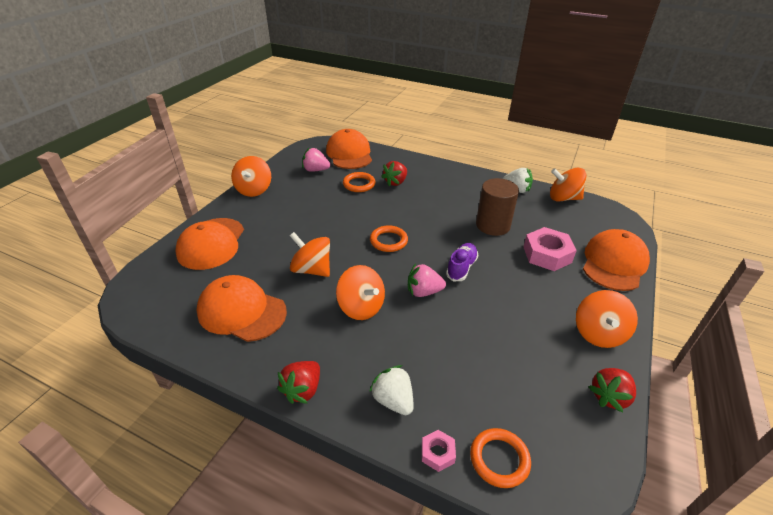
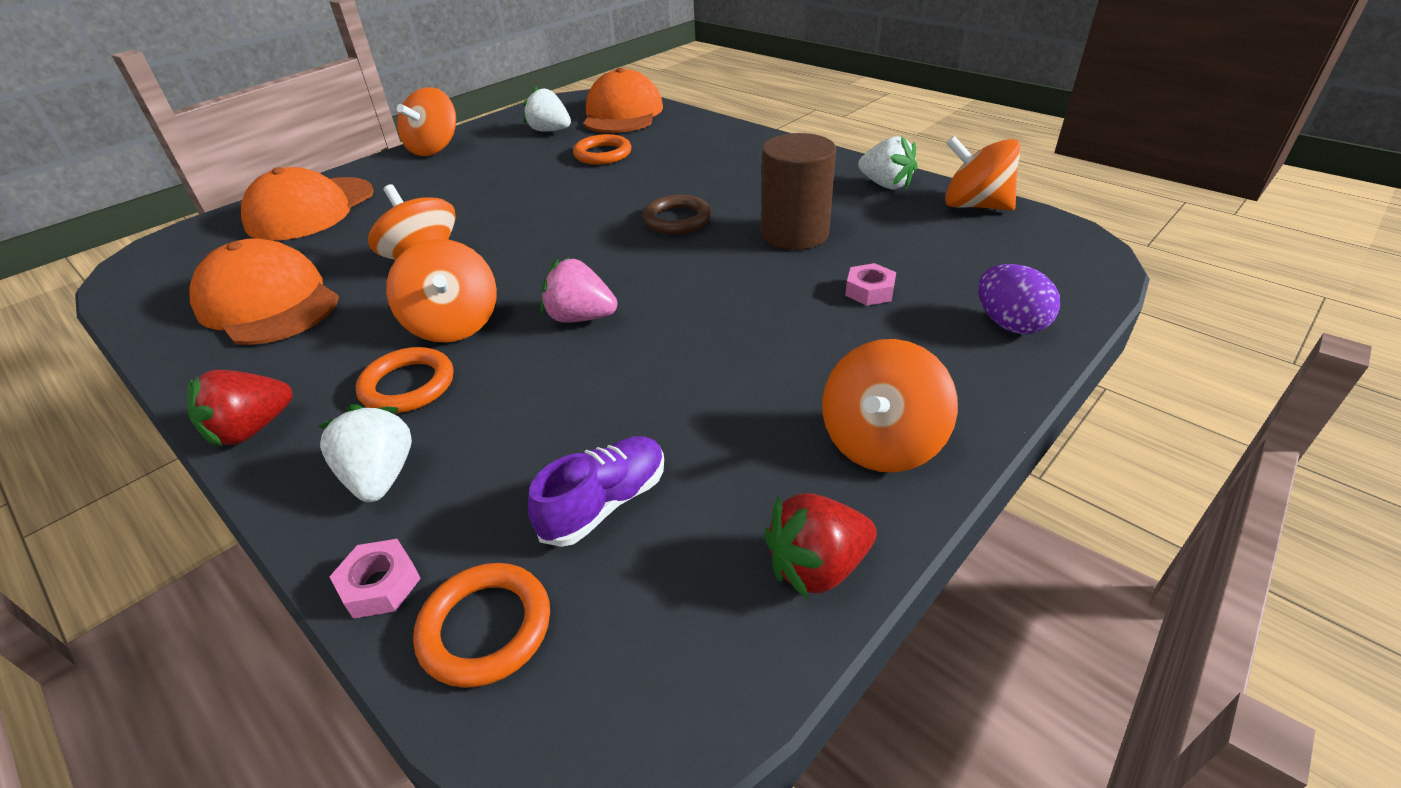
camera: 20 degrees right, 0 degrees up
(315, 170) = (550, 131): pink strawberry -> white strawberry
(388, 241) = (584, 236): orange ring -> orange ring (408, 385)
(395, 182) = (667, 156): red strawberry -> none
(430, 224) = (677, 220): none -> brown ring
(461, 268) = (681, 290): purple shoe -> purple shoe (605, 503)
(547, 254) = (869, 291): pink nut -> pink nut, size x0.51
(614, 263) = (1009, 324): orange cap -> purple egg

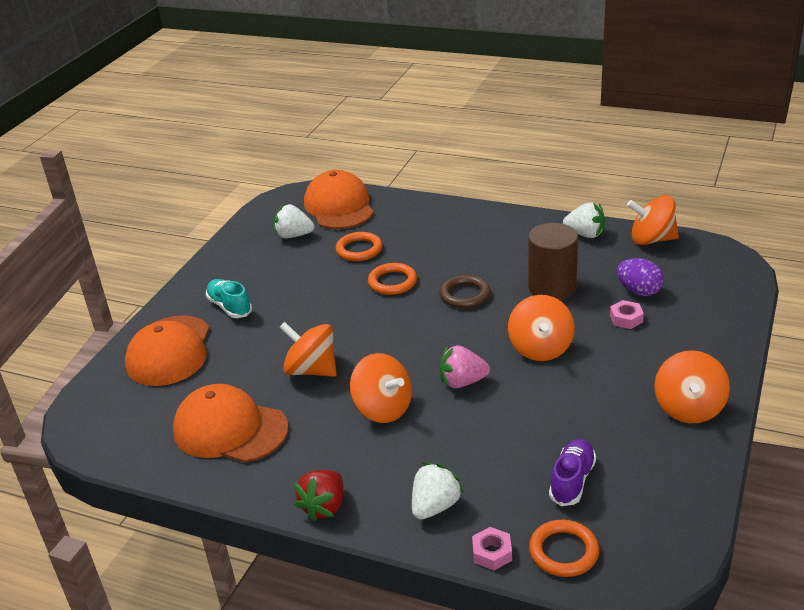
camera: 20 degrees left, 5 degrees down
(380, 477) = (435, 506): white strawberry -> white strawberry turned 75 degrees clockwise
(408, 385) = (395, 454): orange ring -> orange ring (392, 282)
(416, 181) = (230, 307): none -> turquoise shoe
(434, 148) = (211, 273): orange spinning top -> orange spinning top (540, 348)
(817, 567) = (696, 476): red strawberry -> none
(1009, 324) = (716, 321): purple egg -> purple egg (639, 291)

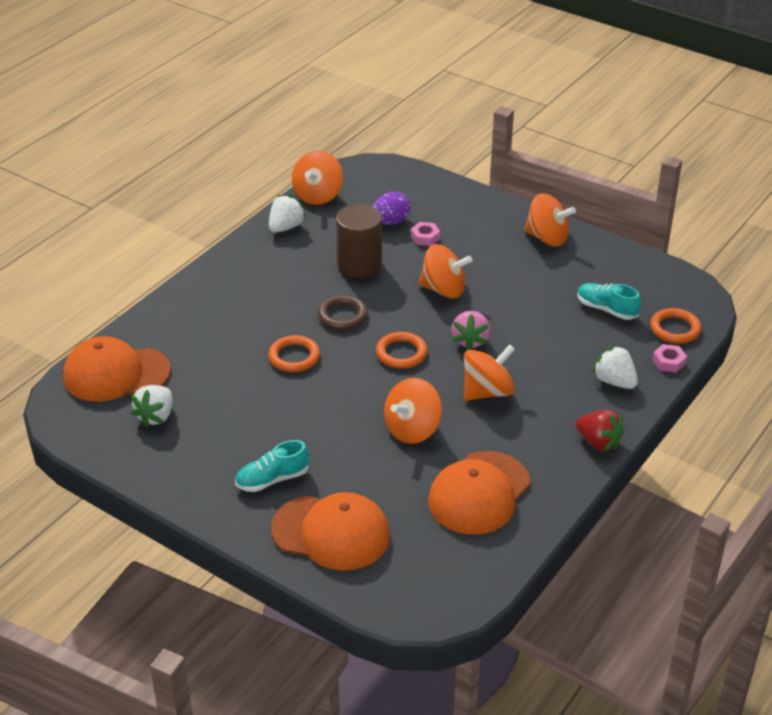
camera: 80 degrees left, 5 degrees up
(359, 250) = (219, 371): orange ring -> orange ring (401, 353)
(572, 480) = (606, 309): purple shoe -> turquoise shoe

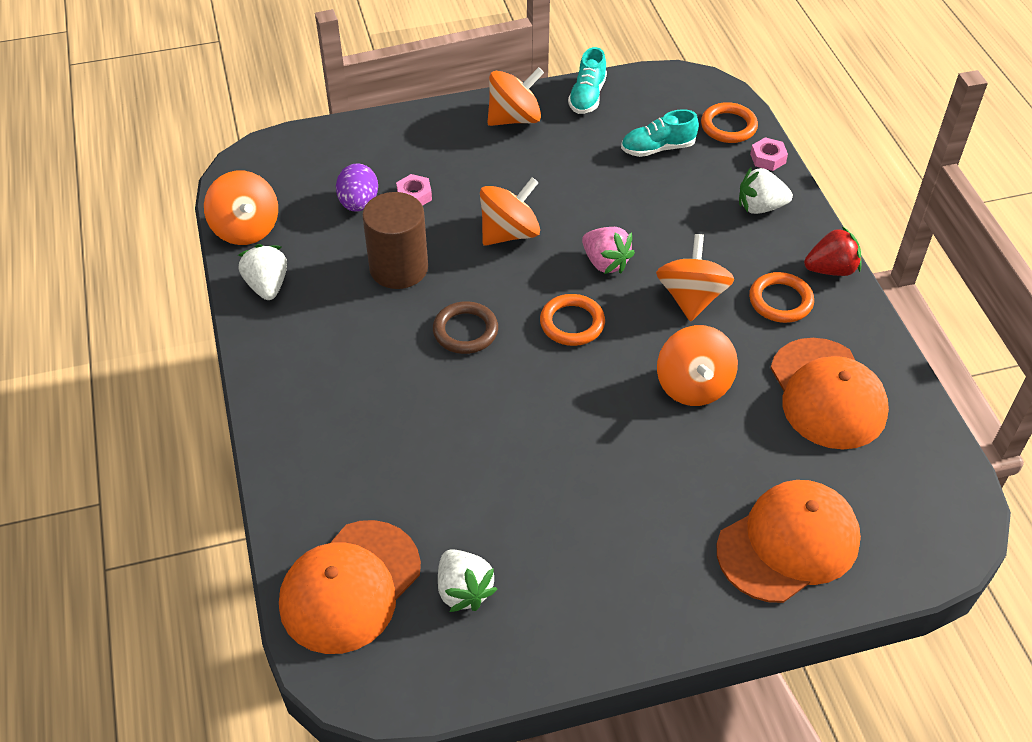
camera: 50 degrees left, 10 degrees up
(272, 479) = (665, 545): turquoise shoe -> turquoise shoe (587, 96)
(294, 357) = (489, 409): orange ring -> orange ring (780, 301)

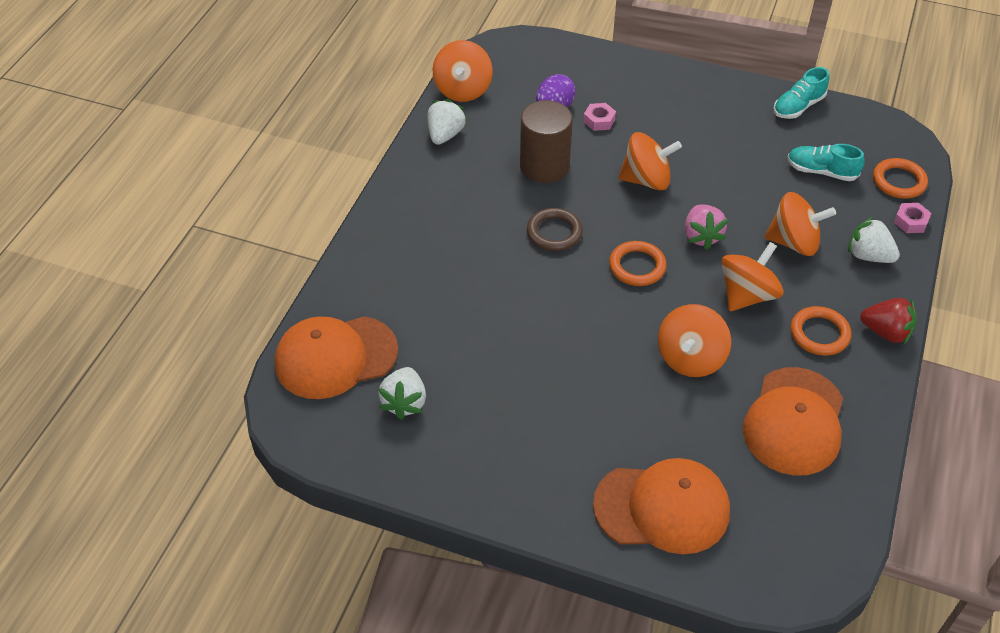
camera: 35 degrees right, 0 degrees up
(514, 118) = (724, 98): orange spinning top -> orange spinning top (794, 242)

